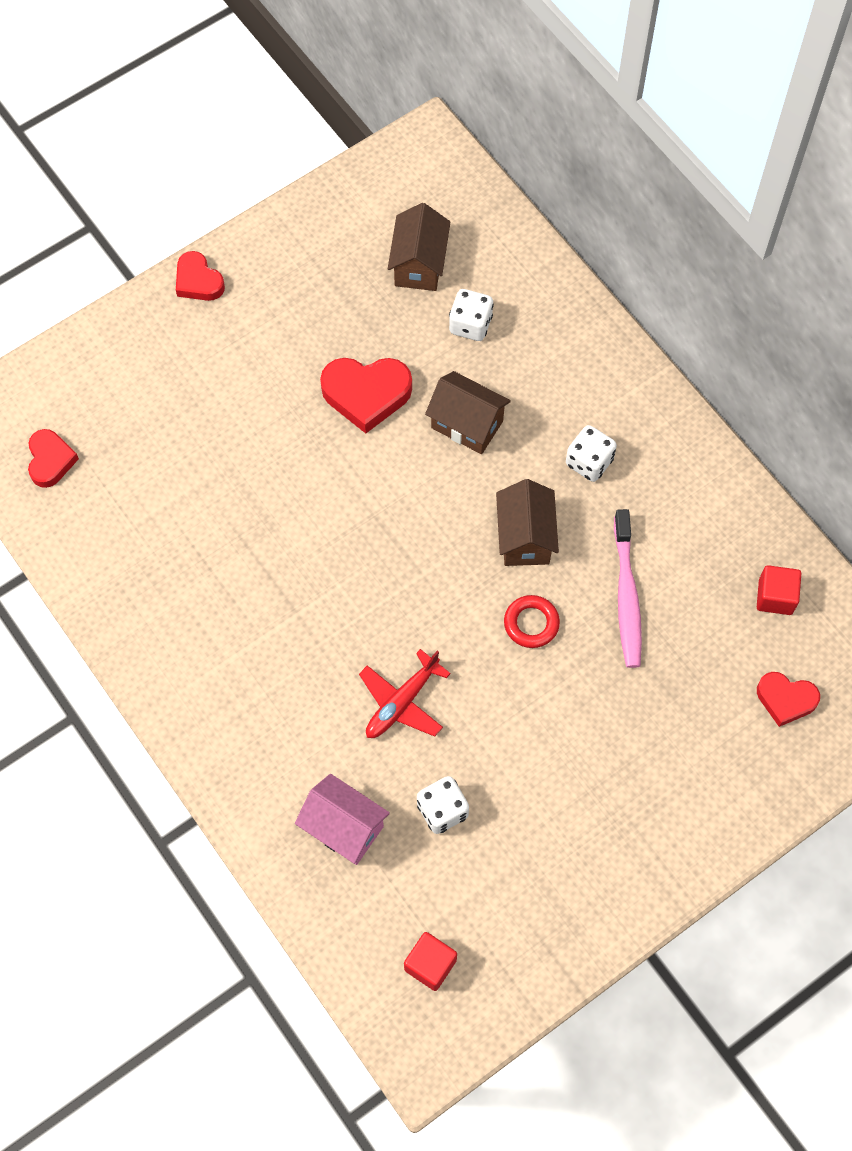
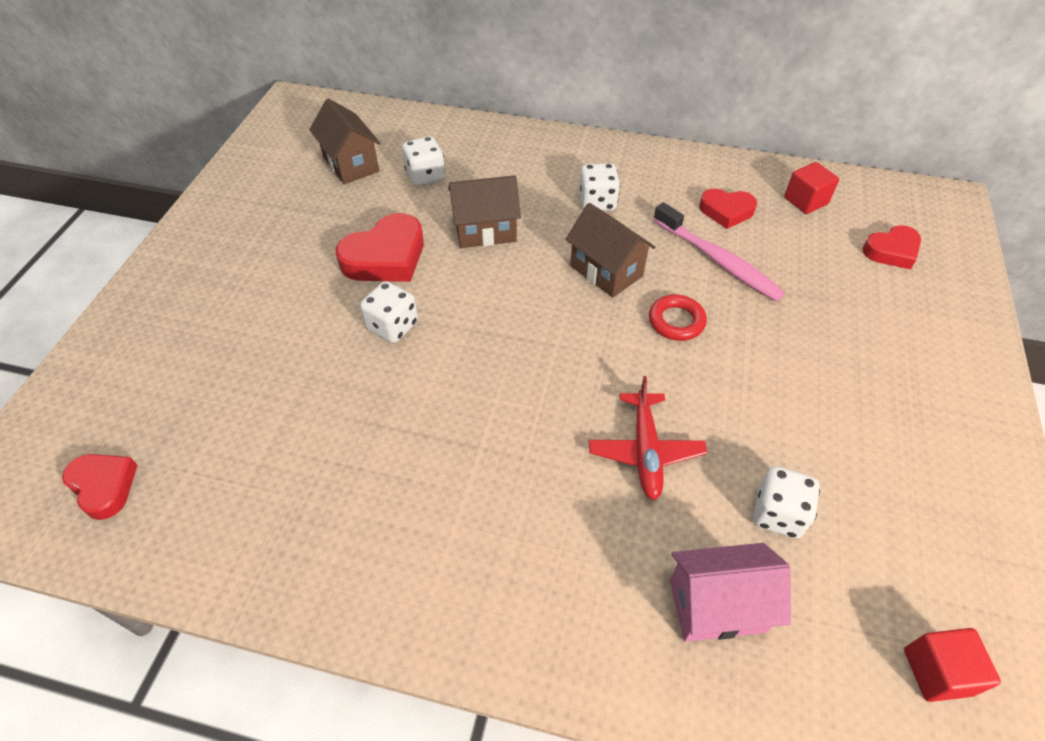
camera: 40 degrees left, 15 degrees down
(198, 281) = (164, 265): red heart -> red heart (726, 211)
(319, 467) = (392, 326): none -> white dice

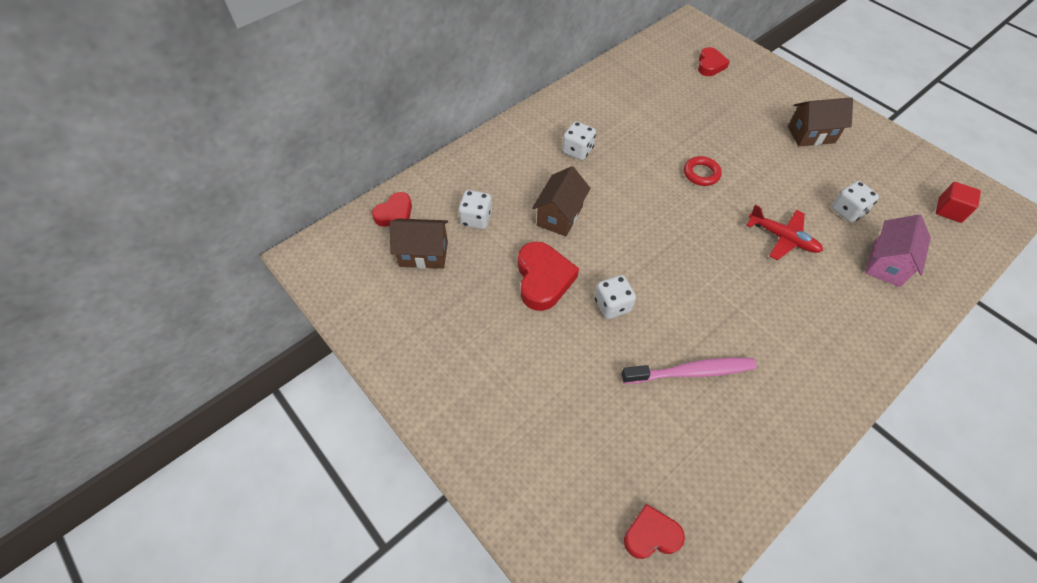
camera: 55 degrees left, 5 degrees up
(606, 271) = (640, 180): brown house -> brown house (811, 134)
(717, 260) = (667, 130): pink toothbrush -> pink toothbrush (691, 372)
(726, 211) = (631, 103): red heart -> red heart (395, 213)
(805, 201) = (649, 69): red cube -> none

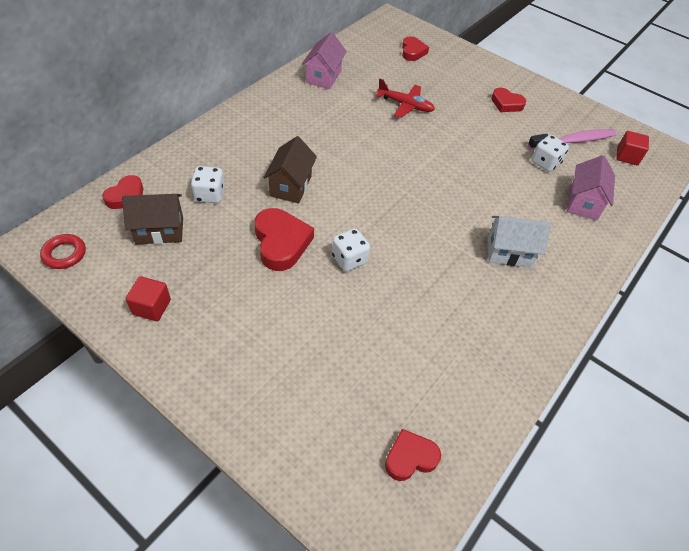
camera: 15 degrees left, 5 degrees down
(408, 336) = (151, 307): none -> red cube
(577, 151) = (301, 129): white dice -> none
(608, 90) = (323, 77): none -> pink house
(691, 372) = (428, 309): pink toothbrush -> pink toothbrush (573, 141)
(701, 174) = (416, 141): red ring -> red ring (64, 254)
(782, 238) = (494, 189): red plane -> red plane (405, 105)
(790, 315) = (509, 252): none -> white house
(811, 134) = (506, 104): brown house -> red heart

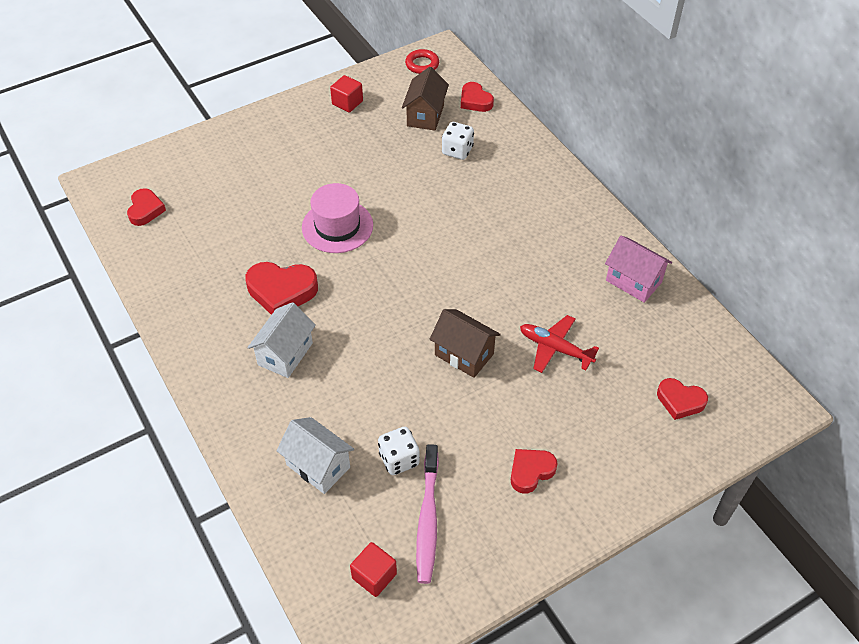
camera: 115 degrees right, 0 degrees up
(281, 243) = (378, 186): red heart -> red heart (281, 291)
(290, 186) = (448, 208): brown house -> brown house (464, 354)
(349, 259) = (337, 226): white dice -> pink hat
(405, 105) = (555, 348): red plane -> red plane turned 75 degrees clockwise
(583, 203) = (318, 466): pink house -> white house

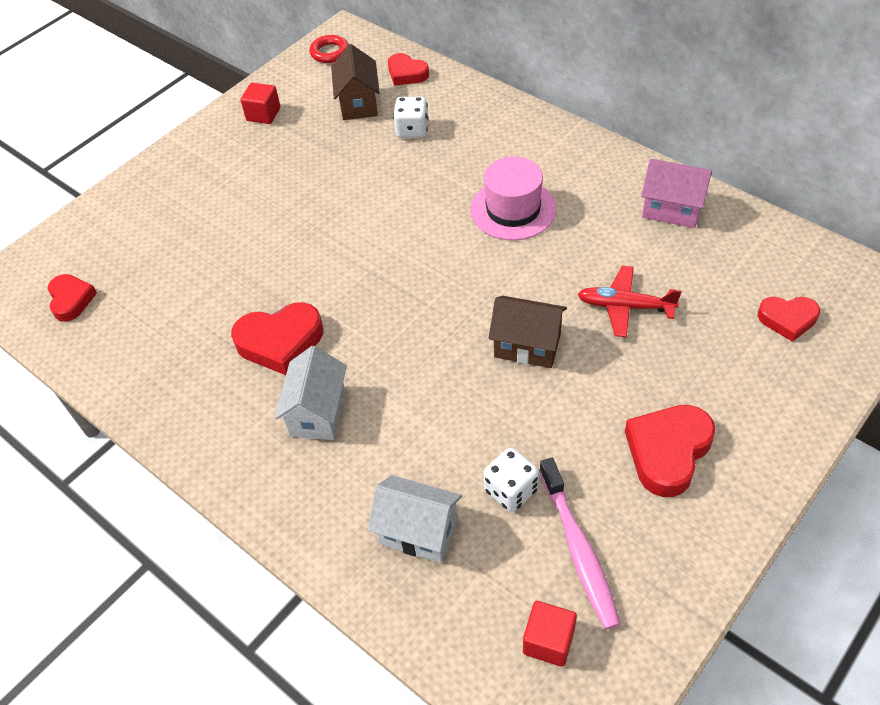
camera: 15 degrees left, 0 degrees up
(337, 226) = (313, 250): pink hat -> pink hat (513, 209)
(531, 471) = (668, 452): red heart -> red heart, size x1.57

